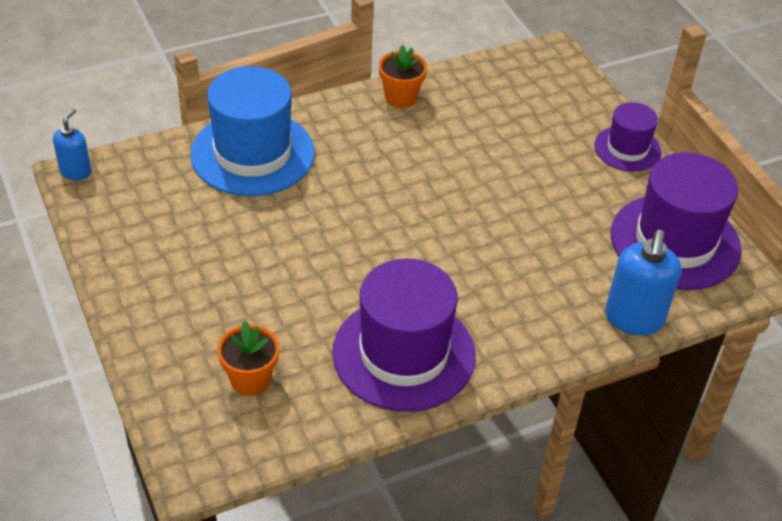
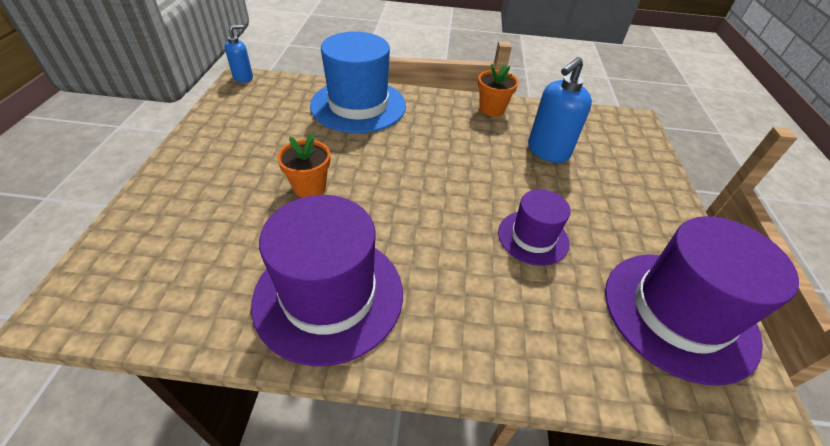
camera: 30 degrees right, 0 degrees up
(250, 379) = (190, 254): orange flower pot -> orange flower pot (309, 187)
(627, 149) = (667, 209): purple hat -> purple hat (533, 237)
(634, 319) = (587, 377): blue soap dispenser -> blue soap dispenser (548, 151)

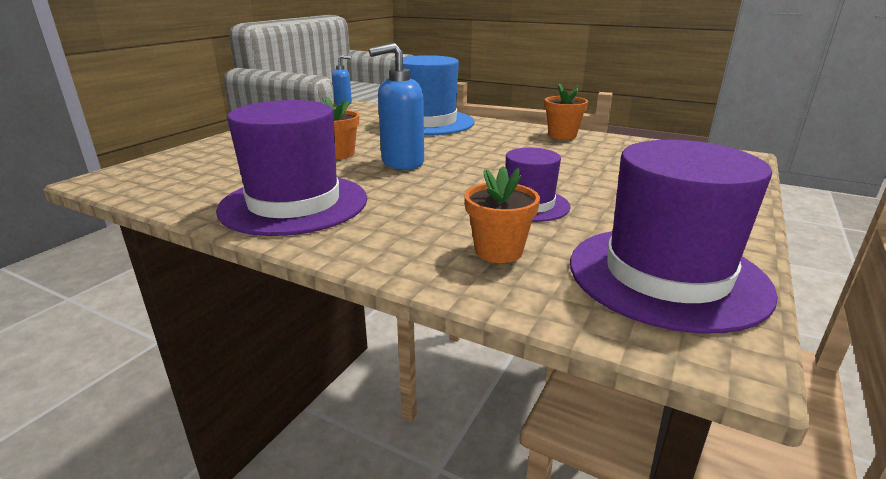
camera: 25 degrees right, 20 degrees down
(548, 151) = (601, 162): blue soap dispenser -> blue soap dispenser (402, 163)
(552, 319) = (498, 251): none -> orange flower pot

